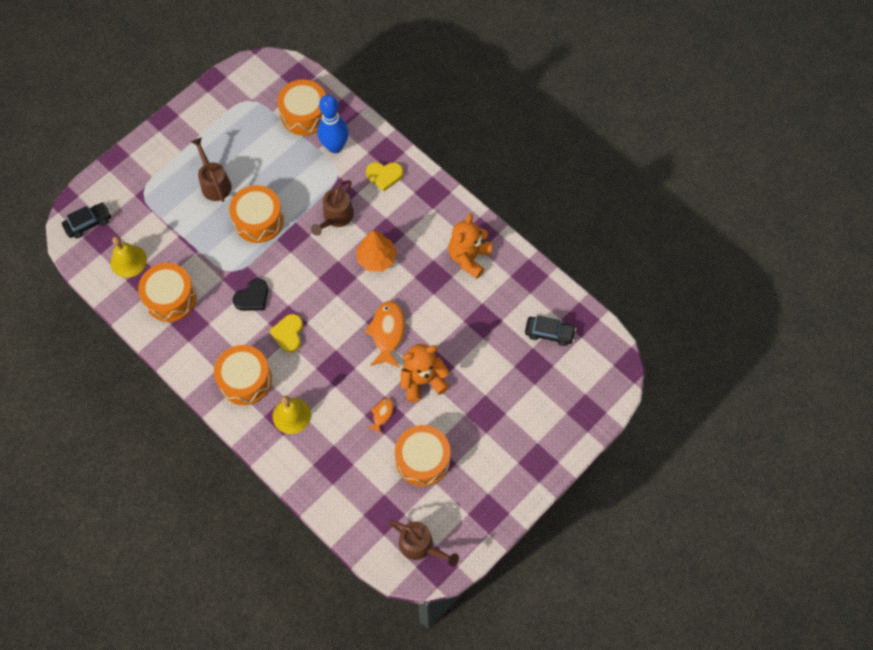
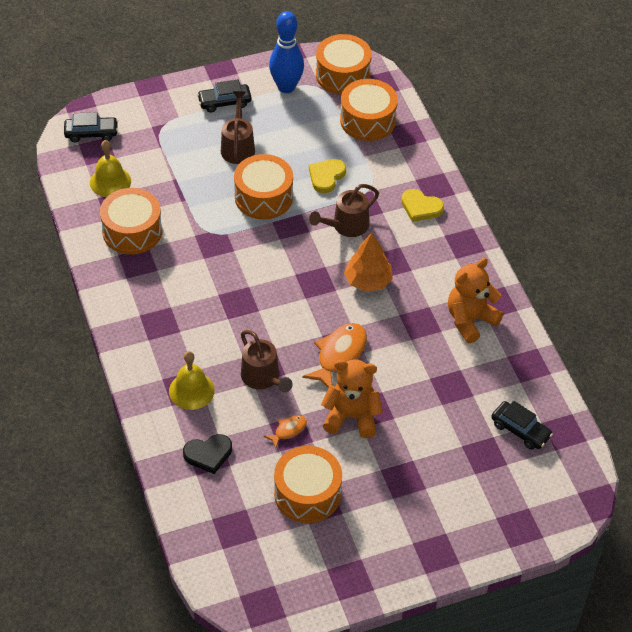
camera: 25 degrees right, 15 degrees down
(182, 147) = (224, 102): none -> black car
(245, 380) = (163, 337): orange drum -> orange drum (342, 75)
(252, 297) = (216, 264): black heart -> black heart (208, 454)
(288, 334) = (233, 313): yellow heart -> yellow heart (326, 176)
(335, 147) = (383, 161): blue bowling pin -> blue bowling pin (286, 87)
(421, 546) = (256, 577): brown watering can -> brown watering can (263, 378)

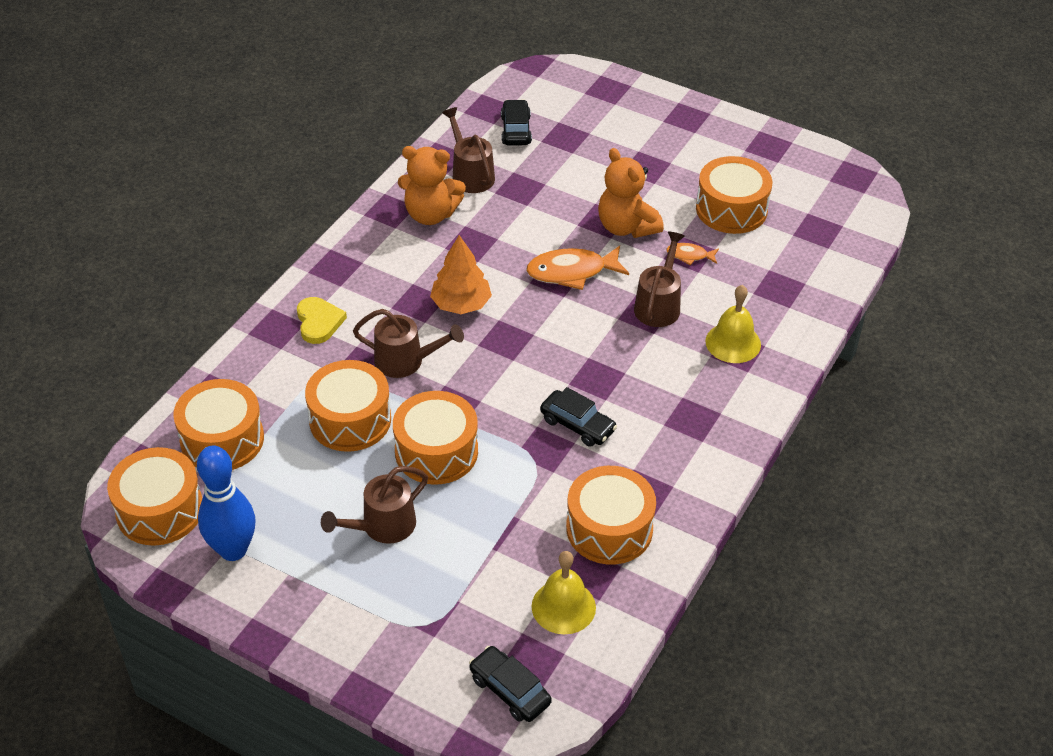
camera: 130 degrees left, 5 degrees down
(208, 454) = (777, 288): black heart -> none
(224, 102) = (319, 592): black car -> black car (577, 425)
(326, 176) = (350, 420): yellow heart -> orange drum
(493, 369) = (470, 174): none -> brown watering can

